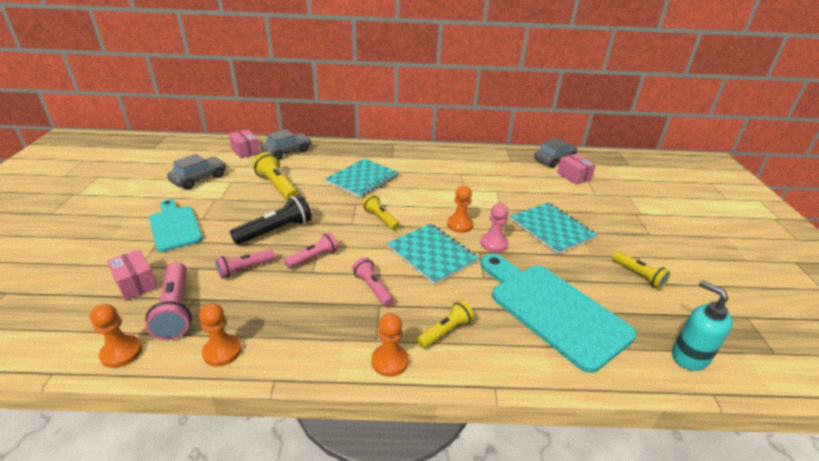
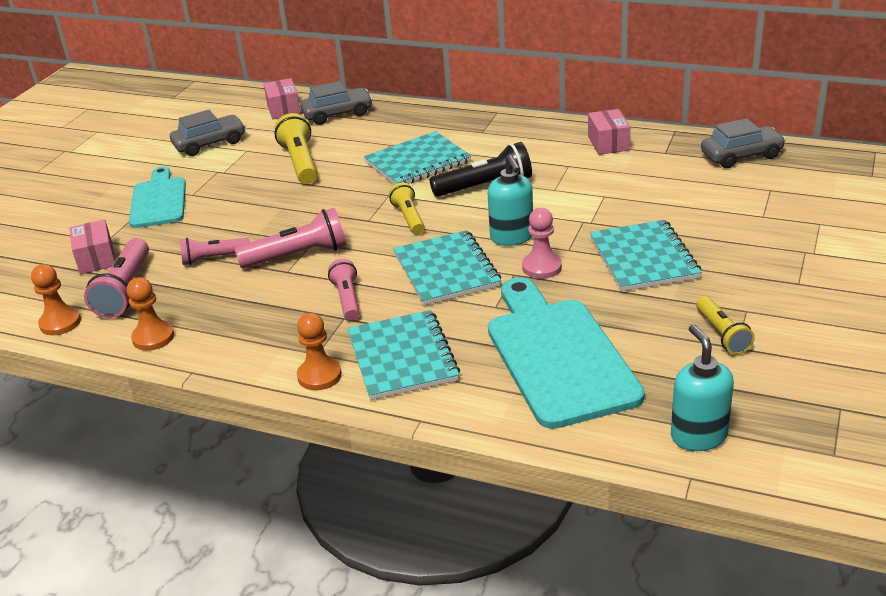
camera: 25 degrees right, 0 degrees up
(276, 231) = (270, 218): black flashlight -> black flashlight (485, 186)
(314, 258) = (297, 255): pink flashlight -> pink flashlight, size x1.55
(445, 331) = (402, 357): yellow flashlight -> turquoise notebook
(460, 225) = (512, 237): orange pawn -> turquoise soap dispenser
(574, 176) = (751, 185): pink box -> pink box (608, 143)

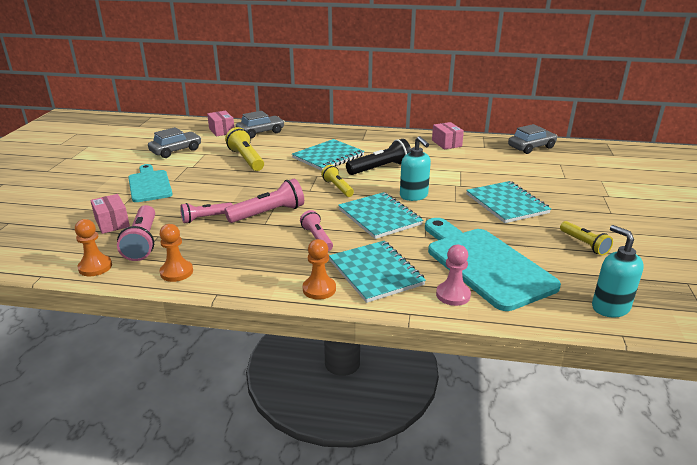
camera: 15 degrees left, 5 degrees down
(541, 267) = (443, 212): pink pawn -> pink pawn (453, 295)

